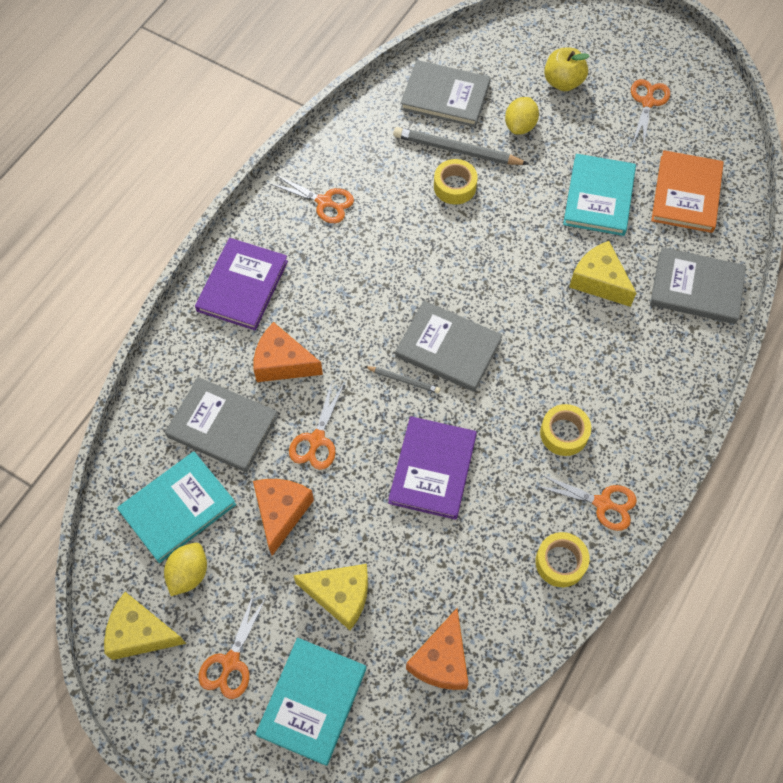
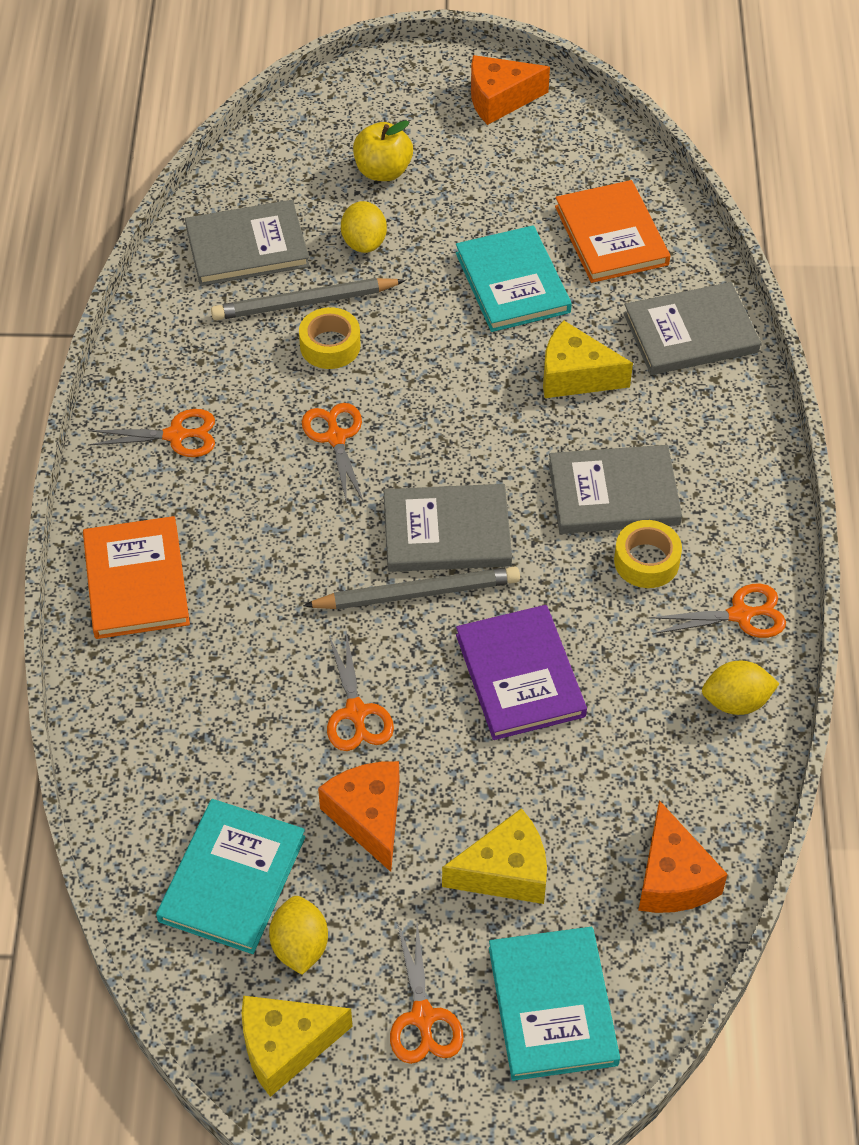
camera: 30 degrees left, 10 degrees down
(222, 426) = (224, 756): grey book -> grey book (613, 494)
(242, 286) = (136, 581): purple book -> orange book
(282, 363) = (251, 646): orange cheese -> orange cheese (499, 99)
(404, 380) = (417, 594): grey pencil -> grey pencil, size x1.94
(560, 562) = (736, 701): yellow tape -> yellow lemon
(647, 102) = (499, 153): orange scissors -> orange scissors (336, 437)

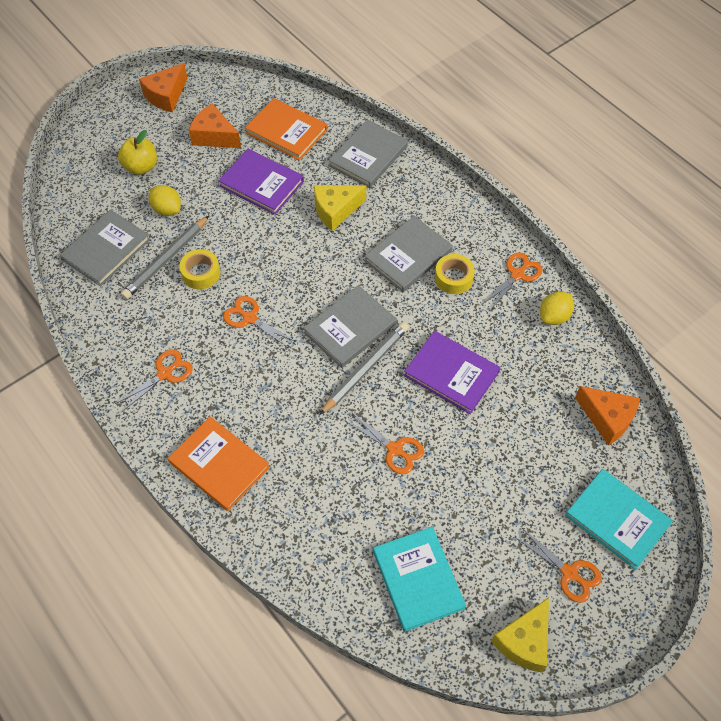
camera: 40 degrees left, 5 degrees up
(300, 946) = (482, 586): yellow lemon -> none
(369, 817) = (451, 496): orange cheese -> orange cheese (214, 136)
(505, 872) = (536, 473): yellow cheese -> none
(512, 282) = (261, 183): turquoise book -> purple book

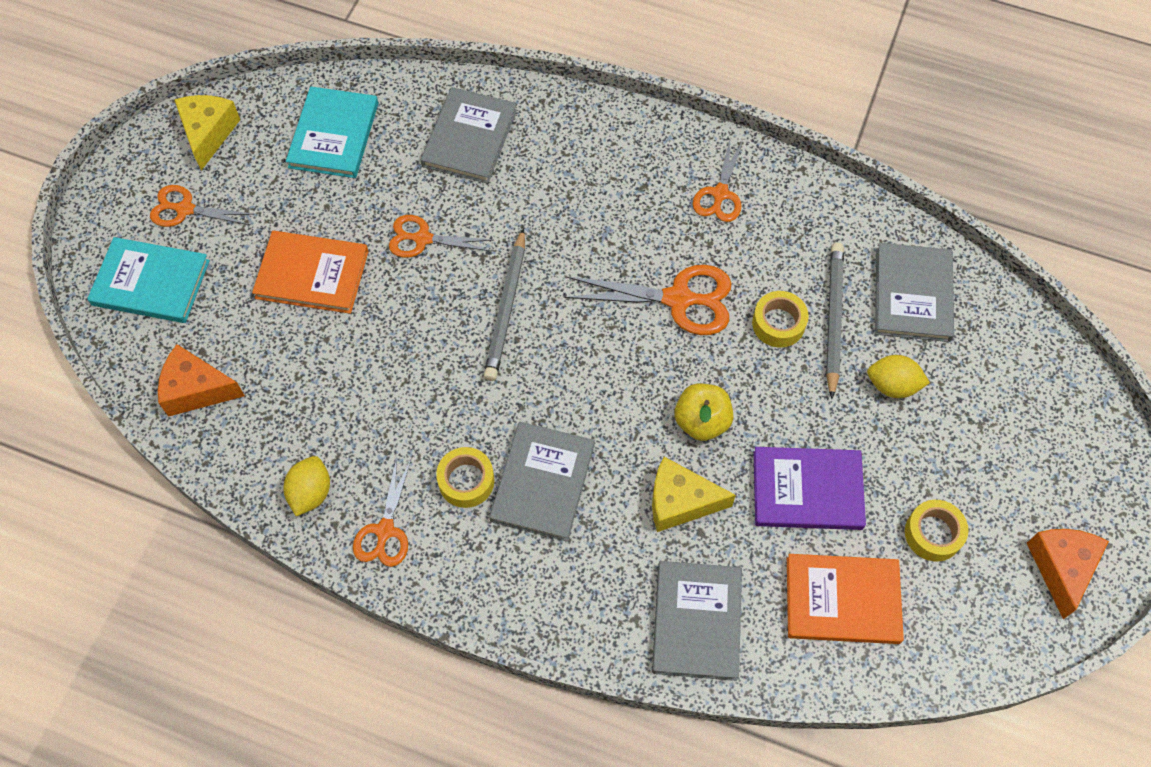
camera: 150 degrees right, 5 degrees up
(141, 167) = (981, 429): yellow apple -> yellow apple (701, 421)
(214, 136) = (933, 534): orange cheese -> yellow tape
(219, 465) = (593, 138): orange book -> orange book (312, 274)
(249, 318) = (678, 299): orange scissors -> orange scissors, size x1.56
(335, 210) = (680, 501): yellow cheese -> yellow cheese turned 120 degrees counterclockwise
(350, 328) = (554, 347): grey book -> grey book (469, 138)
(418, 579) = (334, 135): turquoise book -> turquoise book turned 60 degrees clockwise
(451, 373) = (404, 352): purple book -> none

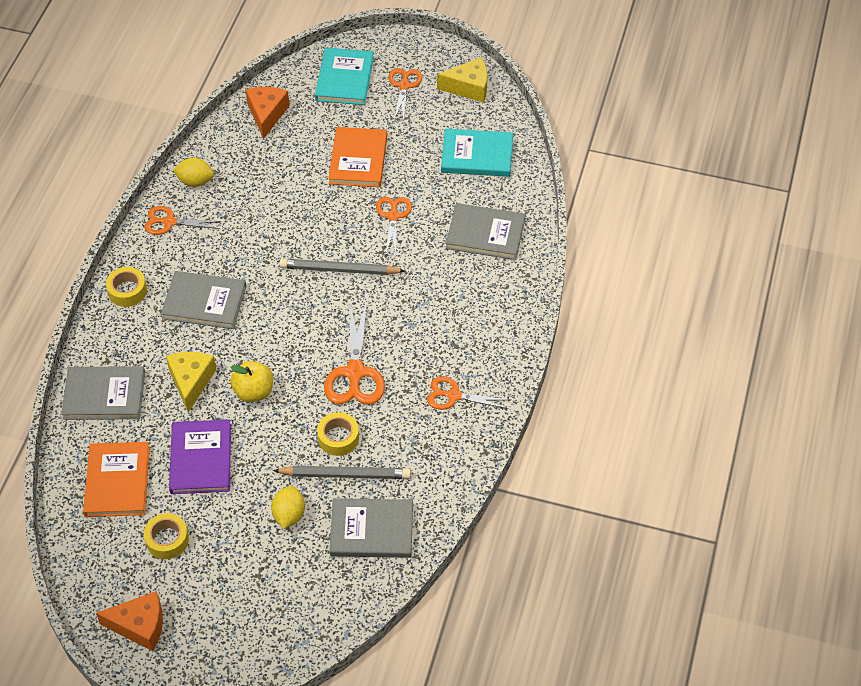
camera: 85 degrees right, 10 degrees down
(466, 481) = (205, 260): yellow tape -> yellow tape (127, 291)

